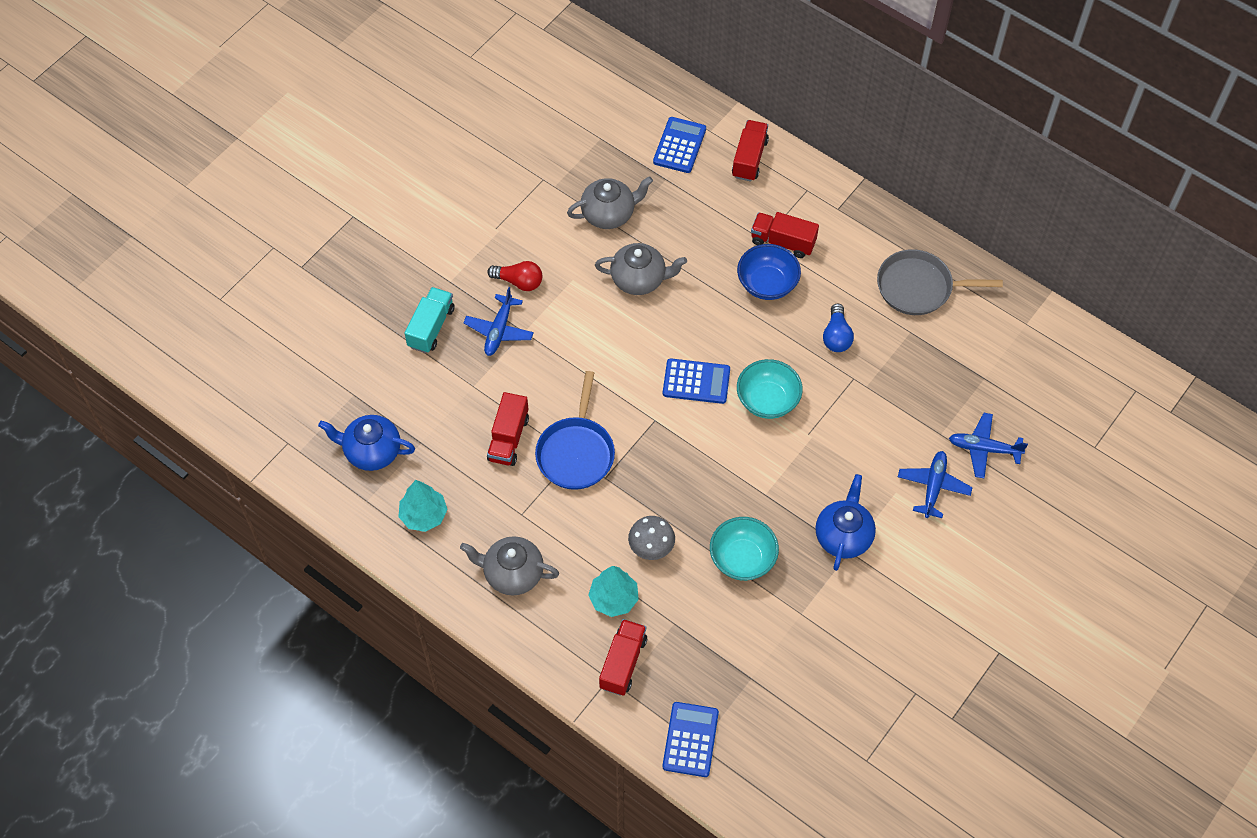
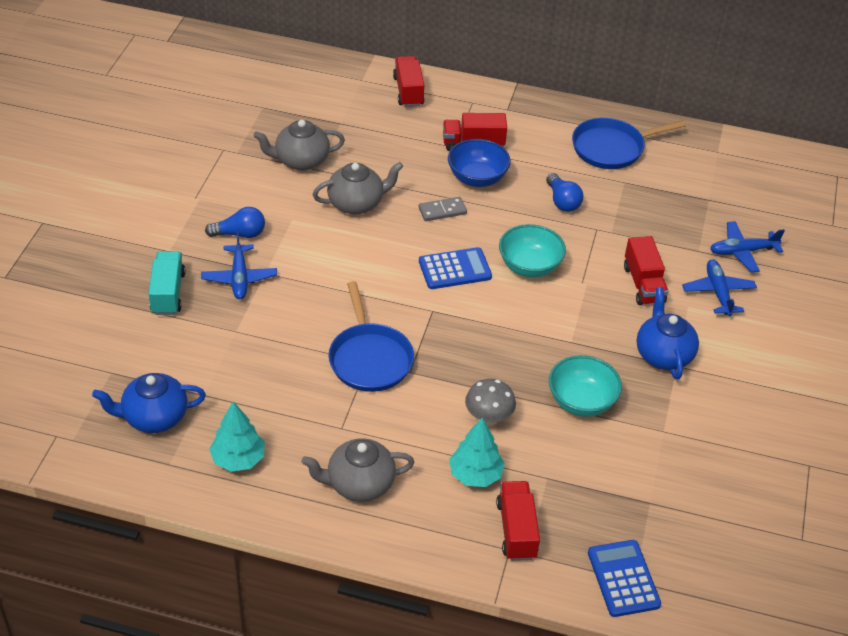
camera: 25 degrees left, 15 degrees down
(508, 438) = (295, 365): red truck -> red truck (643, 284)
(519, 281) = (240, 234): red light bulb -> blue light bulb
(609, 214) = (301, 161): grey teapot -> grey teapot turned 150 degrees counterclockwise
(679, 145) = (339, 96): blue calculator -> none
(715, 312) = (442, 211): none -> grey domino
(918, 287) = (611, 148): grey pan -> blue pan

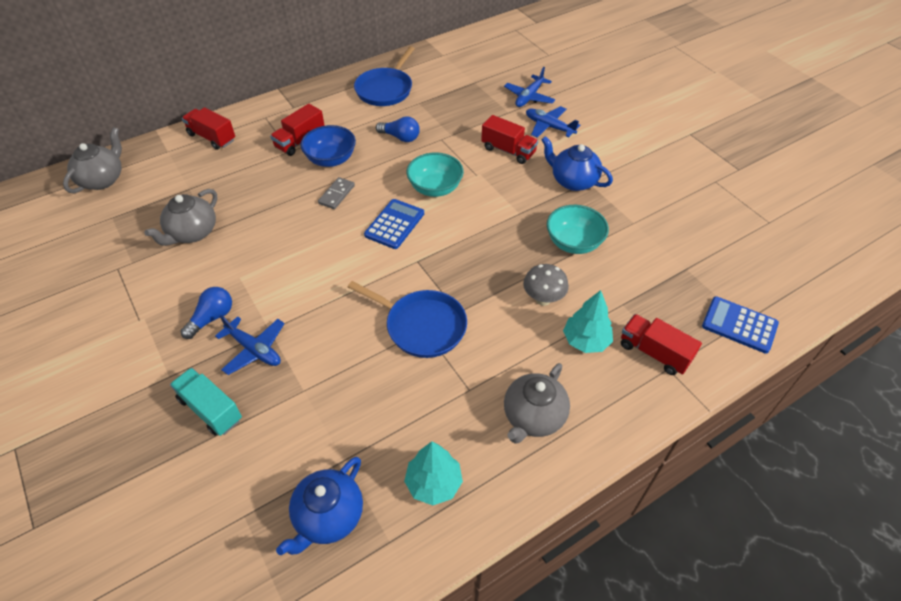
camera: 45 degrees left, 5 degrees up
(356, 203) = (272, 232): grey teapot -> grey teapot (103, 179)

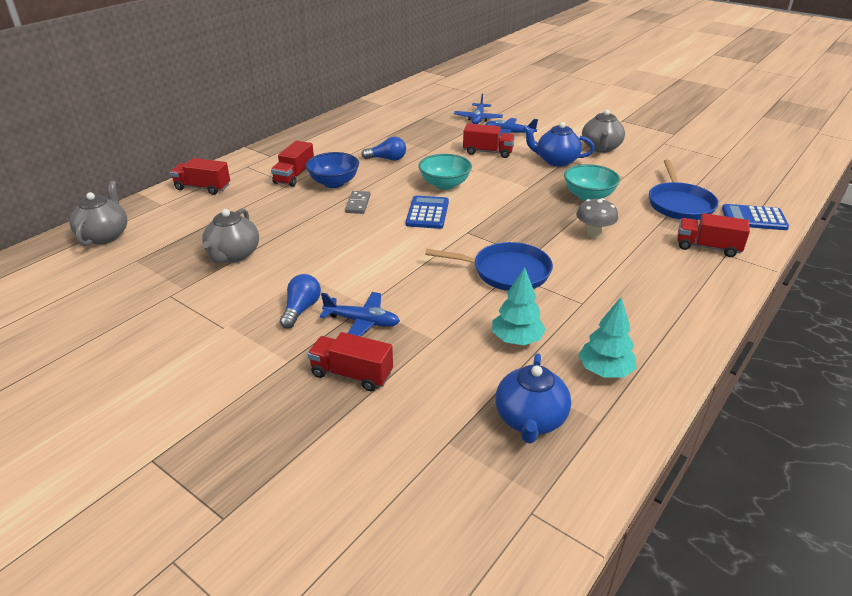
camera: 20 degrees left, 15 degrees down
(210, 409) = (351, 374): turquoise truck -> red truck
(385, 89) = (349, 132): blue pan -> blue pan (679, 204)
(533, 417) = (649, 307): grey teapot -> grey teapot (600, 148)
(586, 341) = (649, 251): turquoise tree -> turquoise tree (516, 339)

